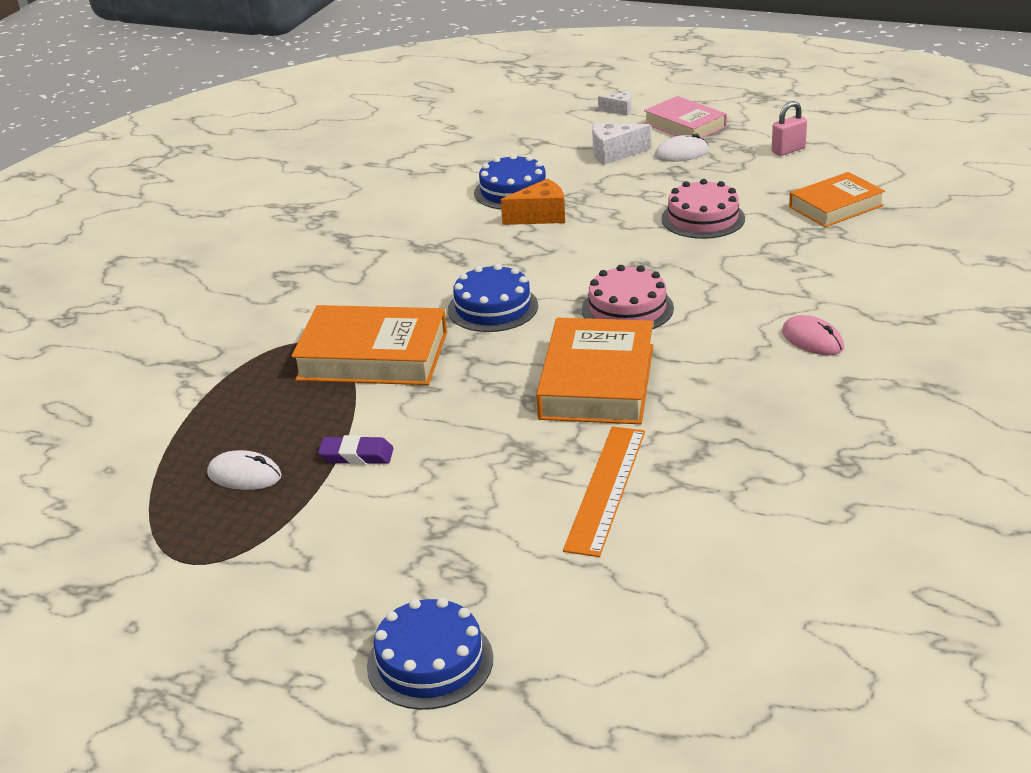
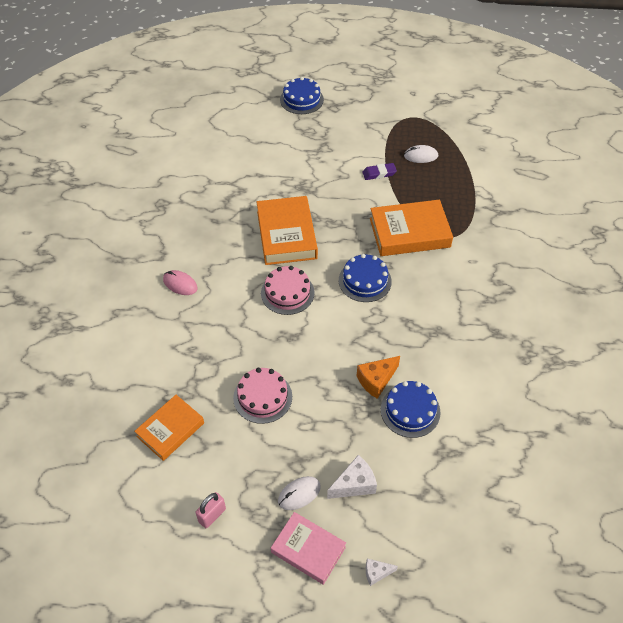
camera: 160 degrees right, 20 degrees up
(606, 489) = (263, 175): orange ruler -> none

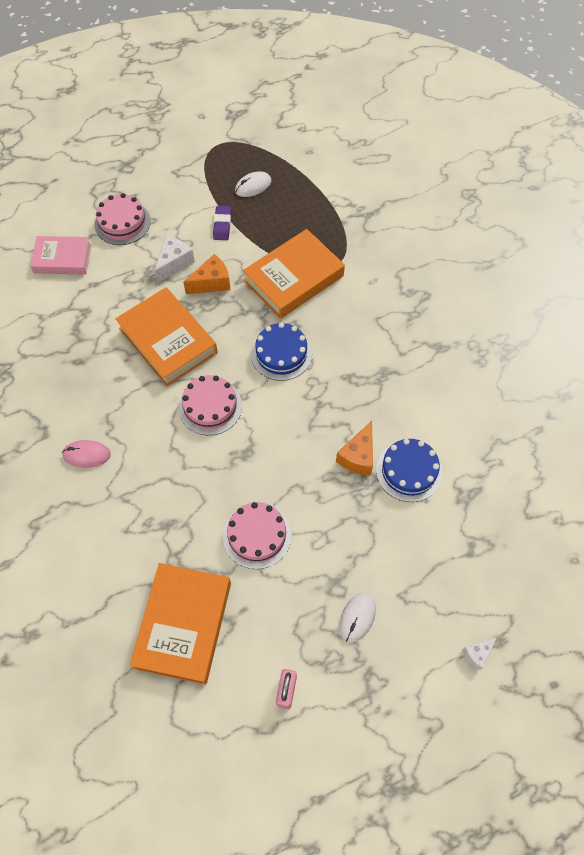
camera: 30 degrees left, 10 degrees up
(170, 430) = (184, 624): orange book -> orange book, size x1.54
(301, 99) = (84, 173): blue cake -> none
(306, 143) = (122, 223): none -> pink cake
(308, 550) = (401, 669): pink book -> pink book (63, 259)
(345, 209) = (212, 282): none -> orange cheese
(354, 484) = (403, 577): white cheese -> white cheese (174, 263)
(379, 173) = (222, 225): purple eraser -> purple eraser turned 45 degrees counterclockwise

